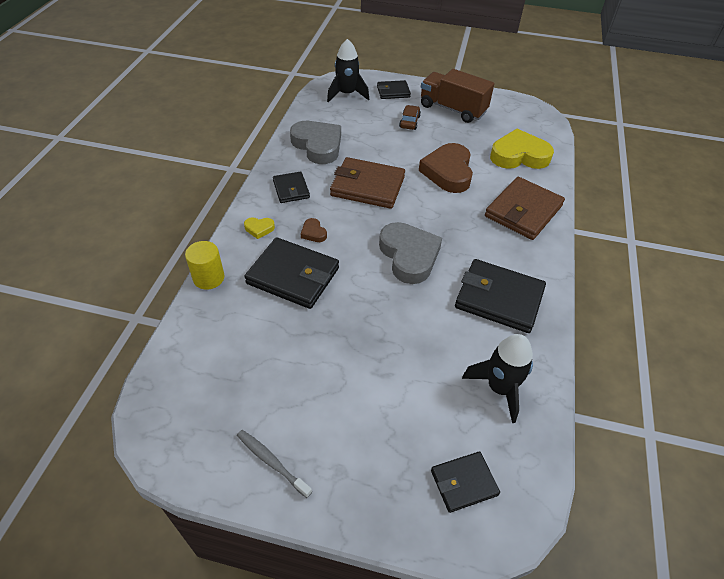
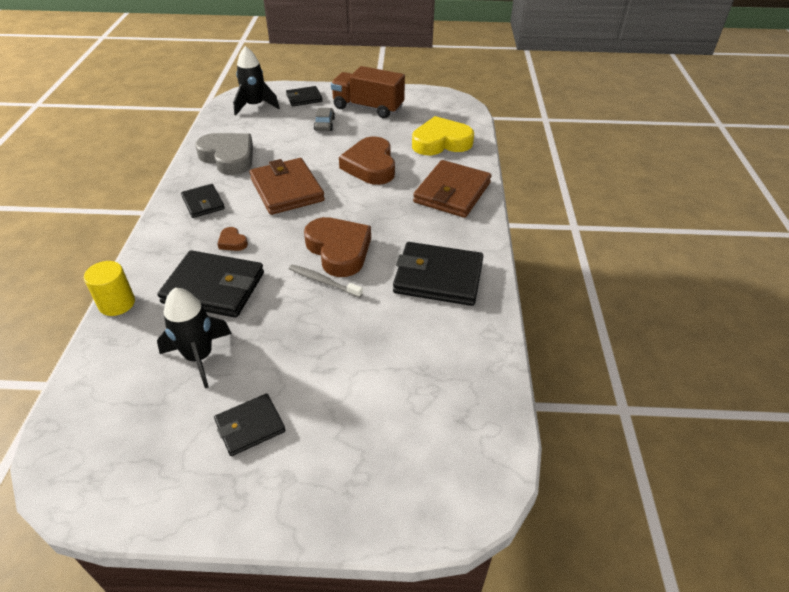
camera: 10 degrees left, 5 degrees down
(259, 229) = (171, 246): yellow heart -> none
(271, 462) = (208, 482): grey toothbrush -> grey toothbrush (323, 281)
(367, 186) = (287, 190): brown wallet -> brown wallet turned 60 degrees clockwise
(409, 122) = (324, 124): brown car -> grey car
(409, 256) = (339, 250): grey heart -> brown heart
(464, 482) = (424, 463): black wallet -> black wallet (250, 426)
(499, 388) = (450, 363): black rocket -> black rocket (199, 357)

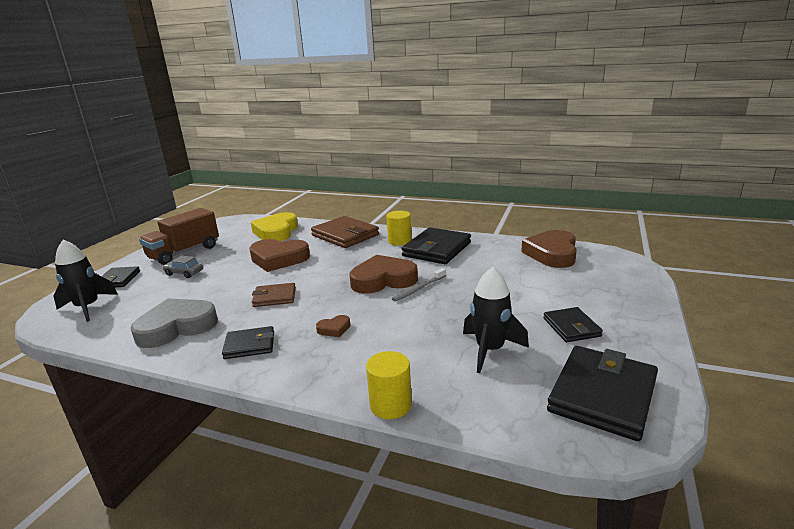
camera: 70 degrees left, 20 degrees down
(214, 288) = (398, 341): black wallet -> black wallet (602, 395)
(287, 190) = (274, 297): brown wallet -> brown wallet, size x0.57
(452, 240) = (399, 241): none -> yellow cylinder
(466, 401) = (552, 254): none -> brown heart

